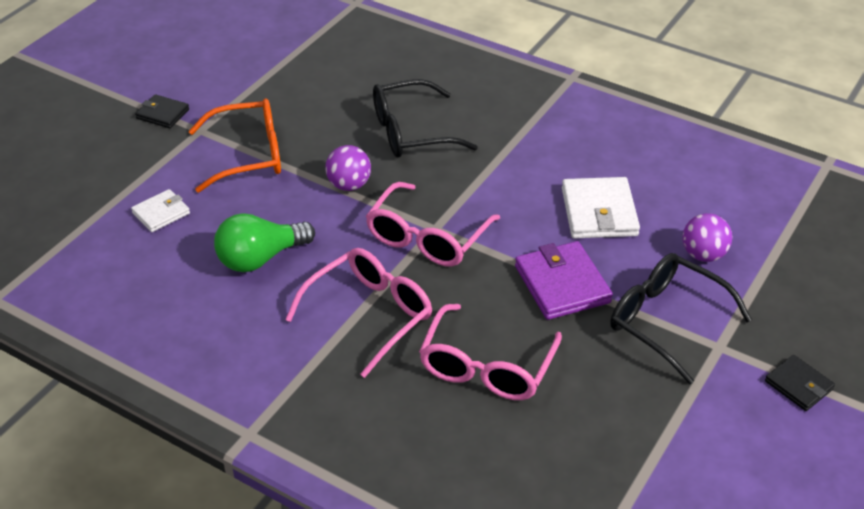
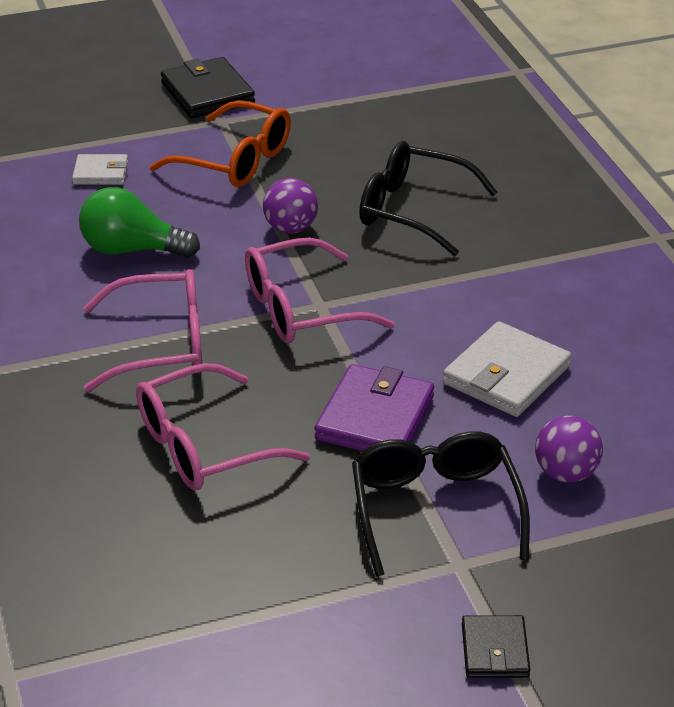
camera: 40 degrees right, 5 degrees down
(162, 114) = (207, 93): black wallet -> black wallet, size x1.71

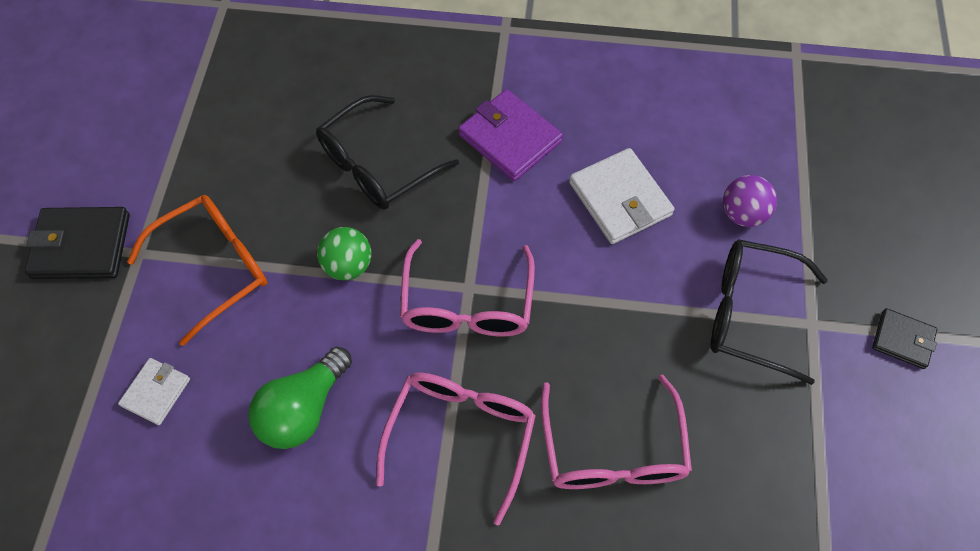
camera: 65 degrees left, 25 degrees up
(290, 228) = (348, 265): purple ball -> green ball
(375, 418) = (631, 309): purple wallet -> purple wallet (510, 138)

